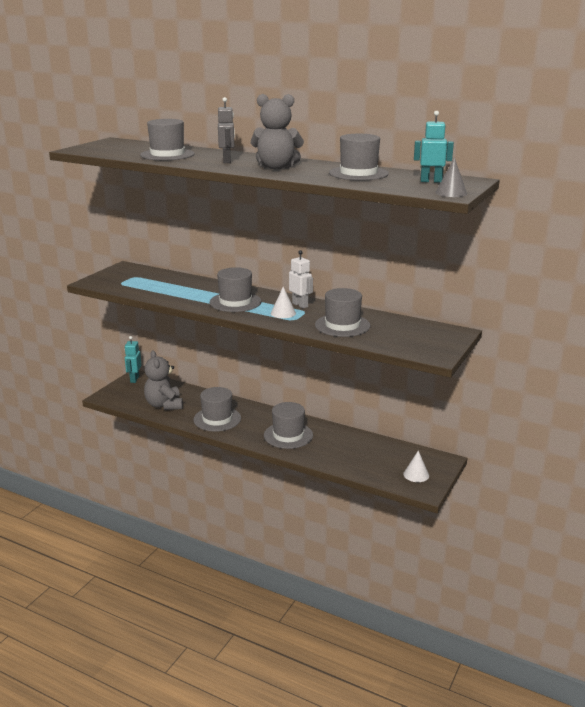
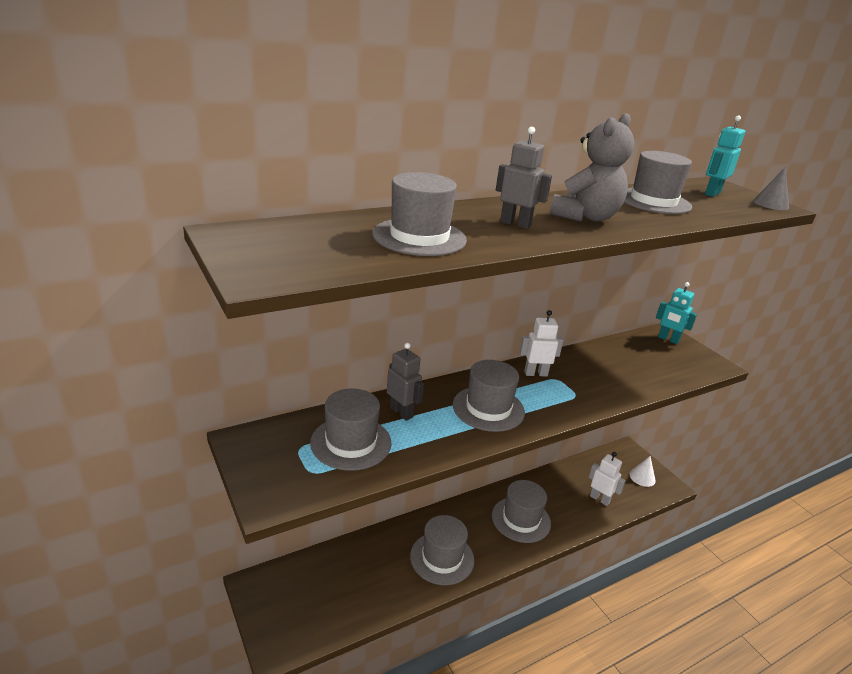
camera: 60 degrees left, 5 degrees up
(134, 379) = (259, 589): turquoise robot -> turquoise robot (668, 339)
(164, 405) = (363, 591): grey teddy bear -> none
(197, 286) = (401, 412): none -> grey robot
(283, 313) = (551, 393): white cone -> none
(342, 325) = (613, 376): grey hat -> grey hat (351, 443)
(357, 461) = (599, 499): none -> white robot

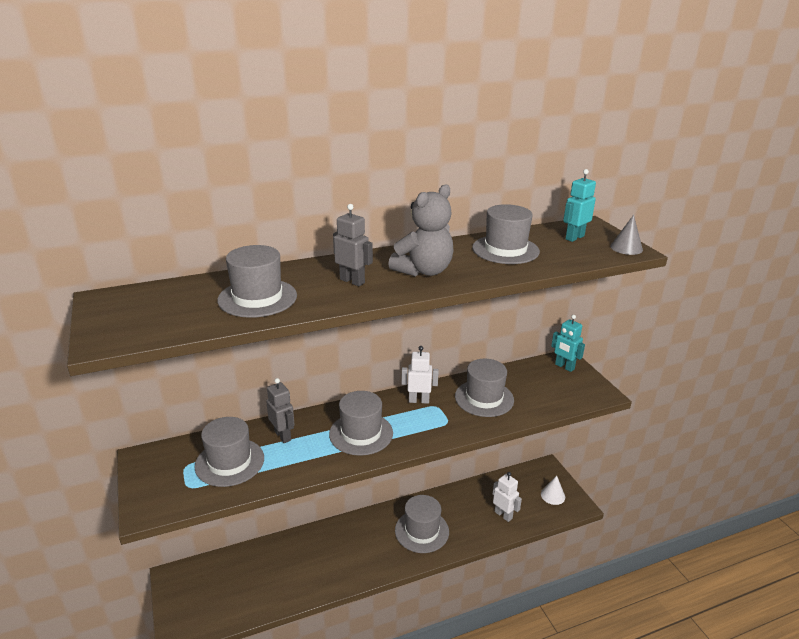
camera: 10 degrees right, 0 degrees up
(442, 558) = (339, 563): grey hat -> grey hat (484, 398)

